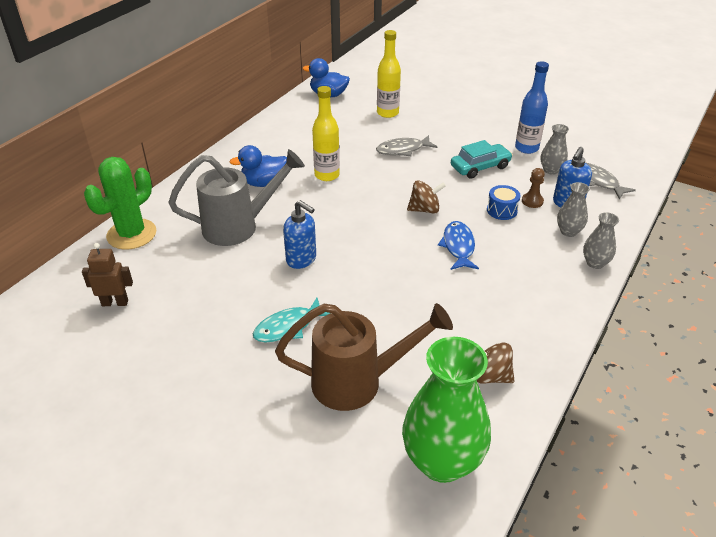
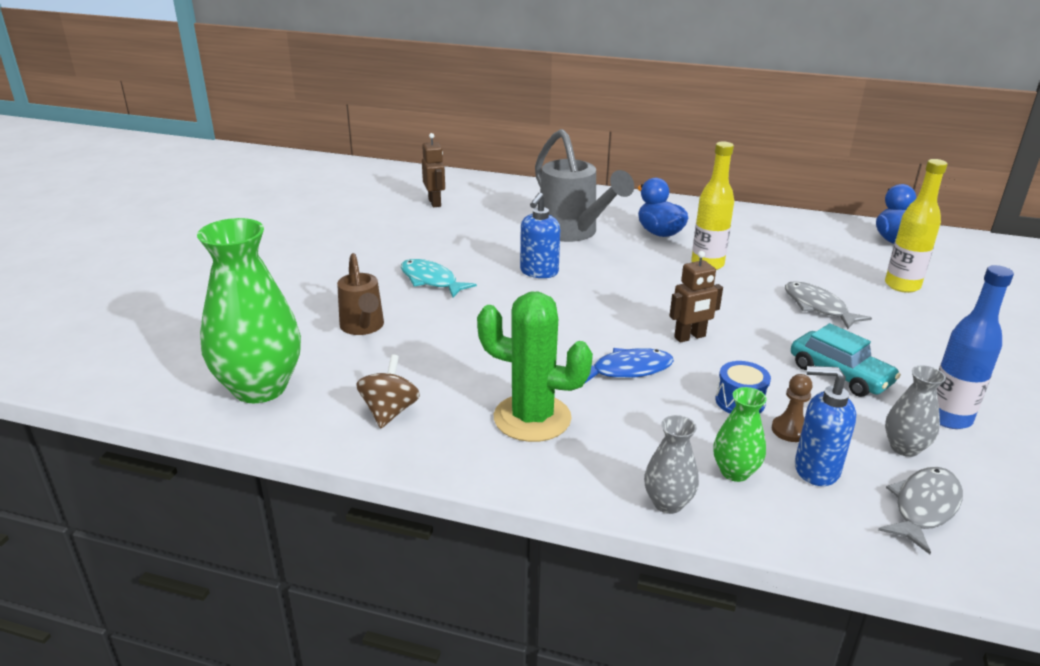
camera: 75 degrees right, 10 degrees down
(131, 234) = (529, 190): green cactus -> green cactus (532, 418)
(358, 382) = (363, 327): brown watering can -> brown watering can, size x0.60
(424, 209) = (690, 337): brown spinning top -> brown robot
(568, 231) = (735, 472): grey vase -> green vase

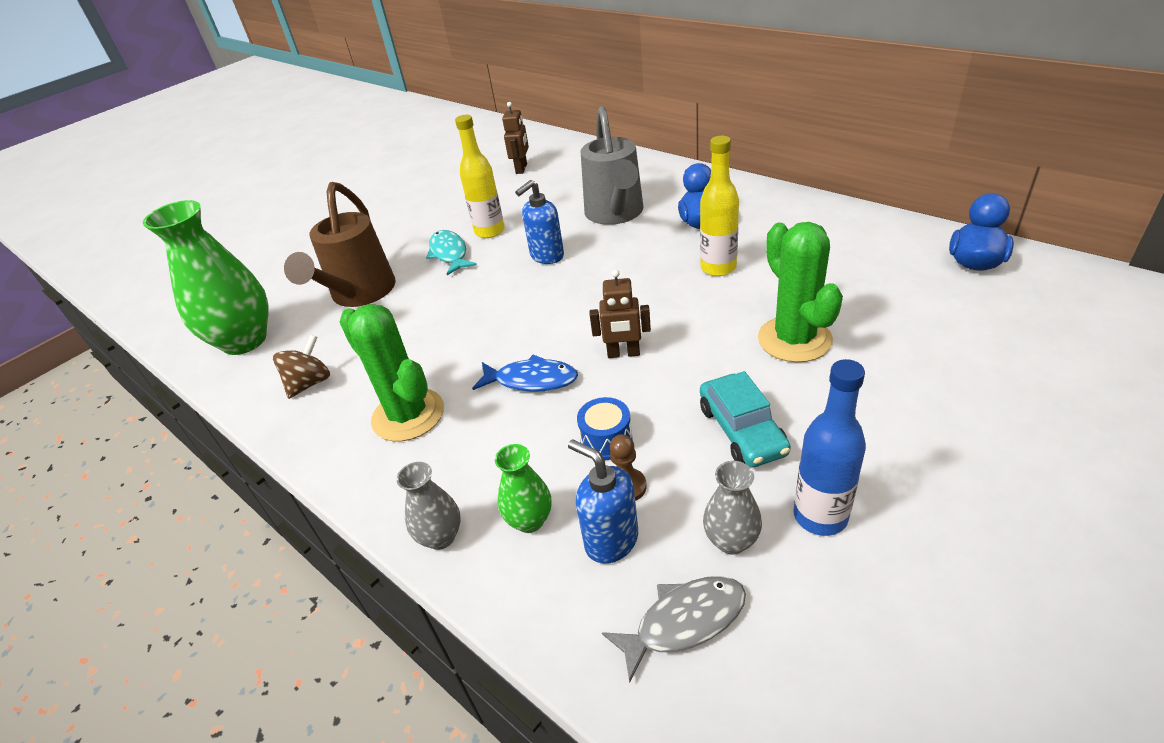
camera: 30 degrees right, 10 degrees up
(363, 327) = (359, 295): brown watering can -> brown watering can, size x1.66
(818, 307) = (794, 339): grey fish -> green cactus
(902, 285) = (926, 326): yellow bottle -> yellow bottle (489, 231)

